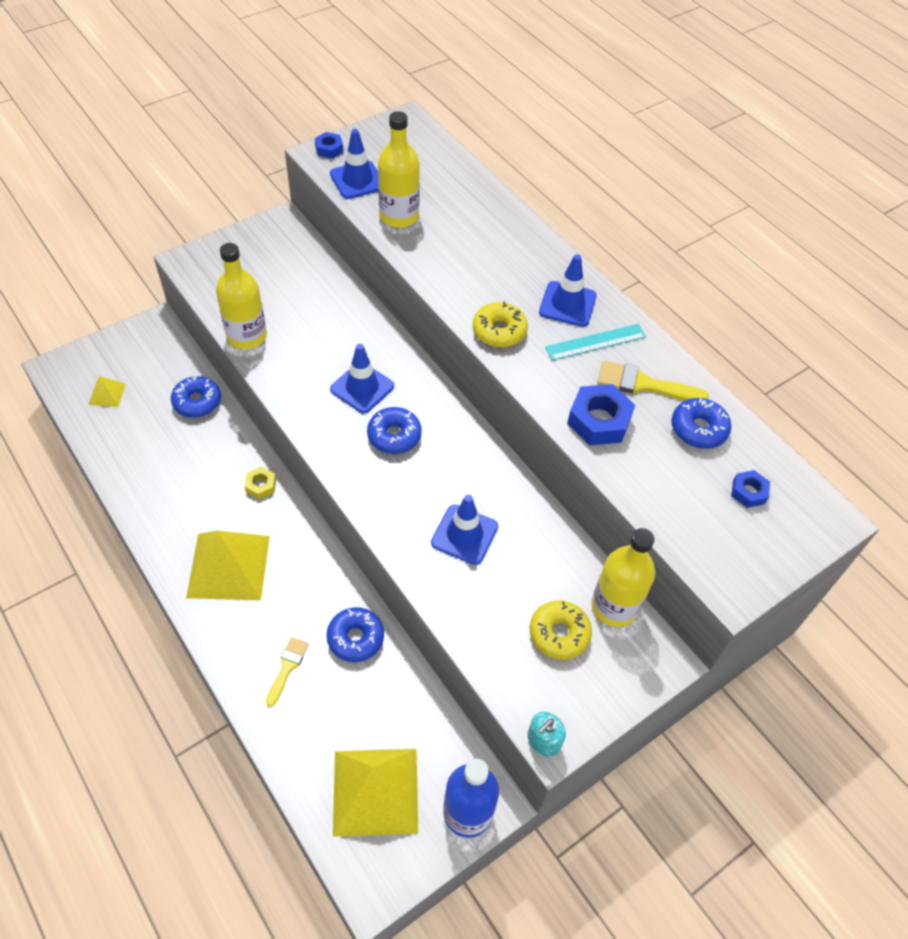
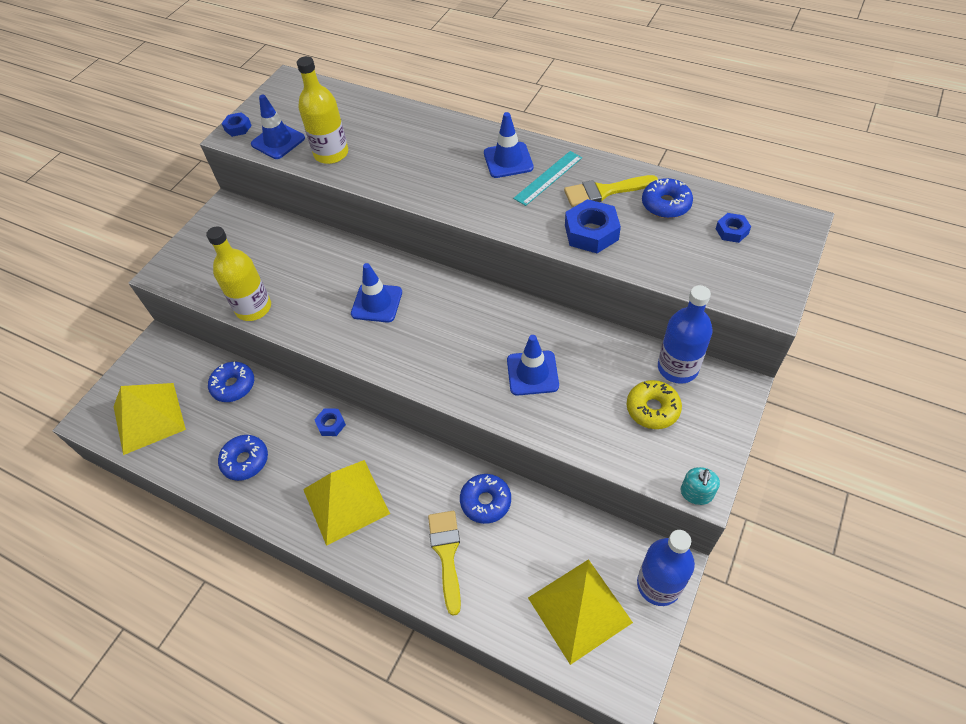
camera: 20 degrees left, 0 degrees up
(107, 394) = (149, 418): yellow pyramid -> yellow pyramid, size x2.18
(261, 485) = (331, 424): yellow nut -> blue nut
(287, 667) = (447, 554): yellow brush -> yellow brush, size x1.54
(394, 436) = (427, 327): blue donut -> blue donut (245, 461)
(499, 331) = (470, 203): yellow donut -> none
(614, 606) = (677, 368): yellow bottle -> blue bottle

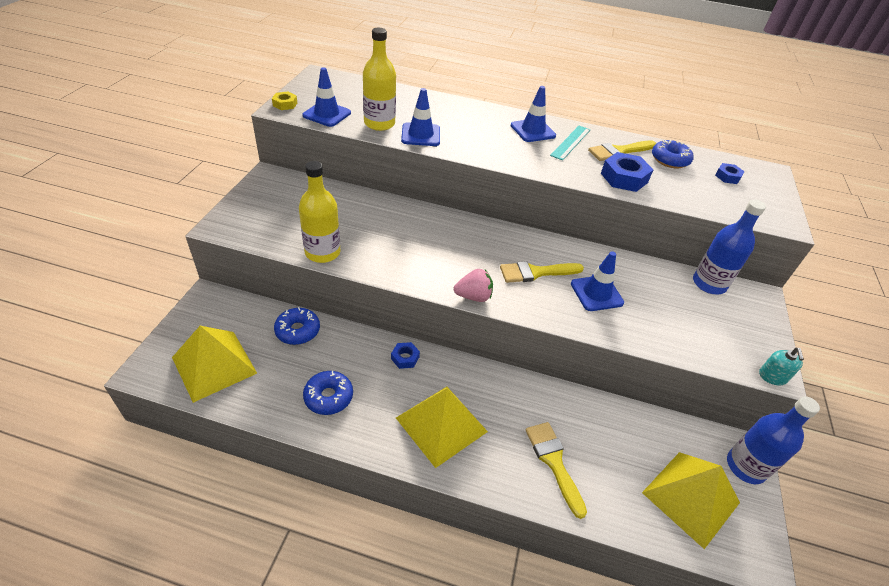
camera: 20 degrees left, 10 degrees down
(238, 128) = (285, 104): blue nut -> yellow nut
(377, 303) = (438, 245): blue traffic cone -> blue traffic cone (420, 135)
(392, 369) = (473, 296): none -> pink strawberry
(473, 342) = (536, 272): none -> yellow brush
(485, 501) = (571, 412): blue donut -> none
(652, 409) = (705, 315): yellow donut -> none

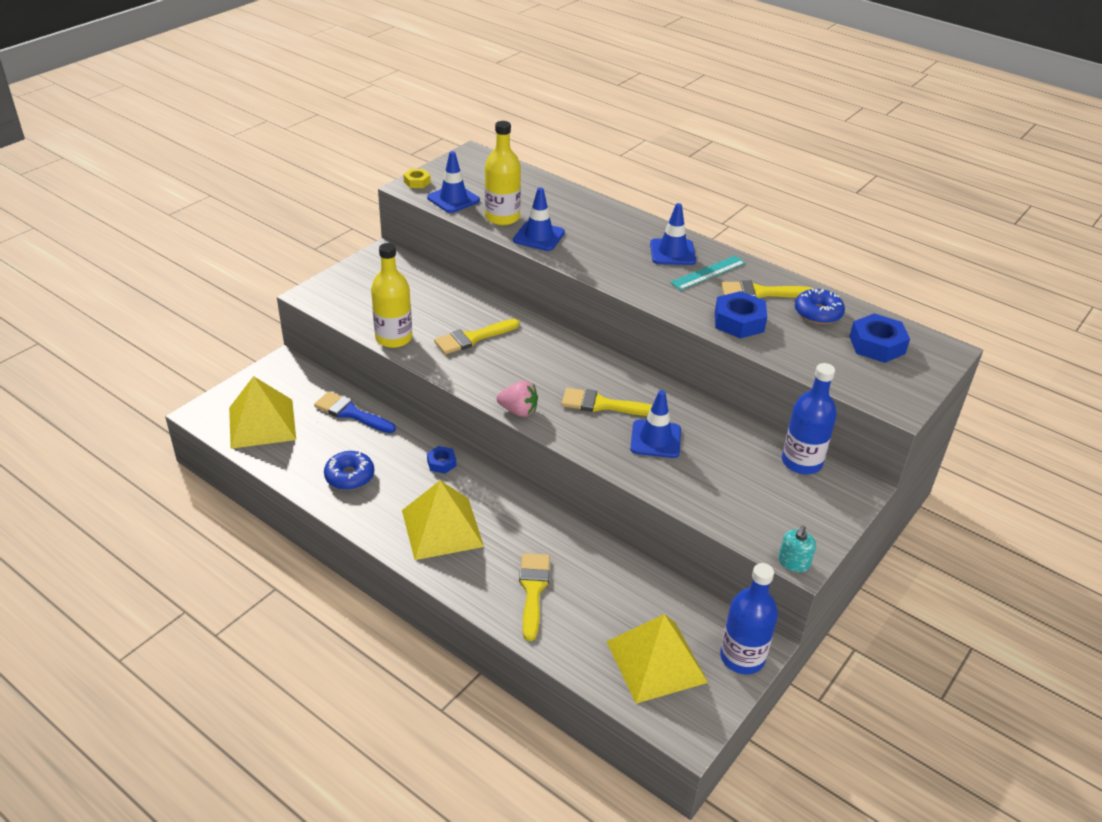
camera: 25 degrees right, 5 degrees down
(297, 331) = (351, 413): blue donut -> blue brush
(393, 236) = (473, 338): none -> yellow brush
(727, 177) = (877, 345): blue nut -> blue nut, size x1.78

